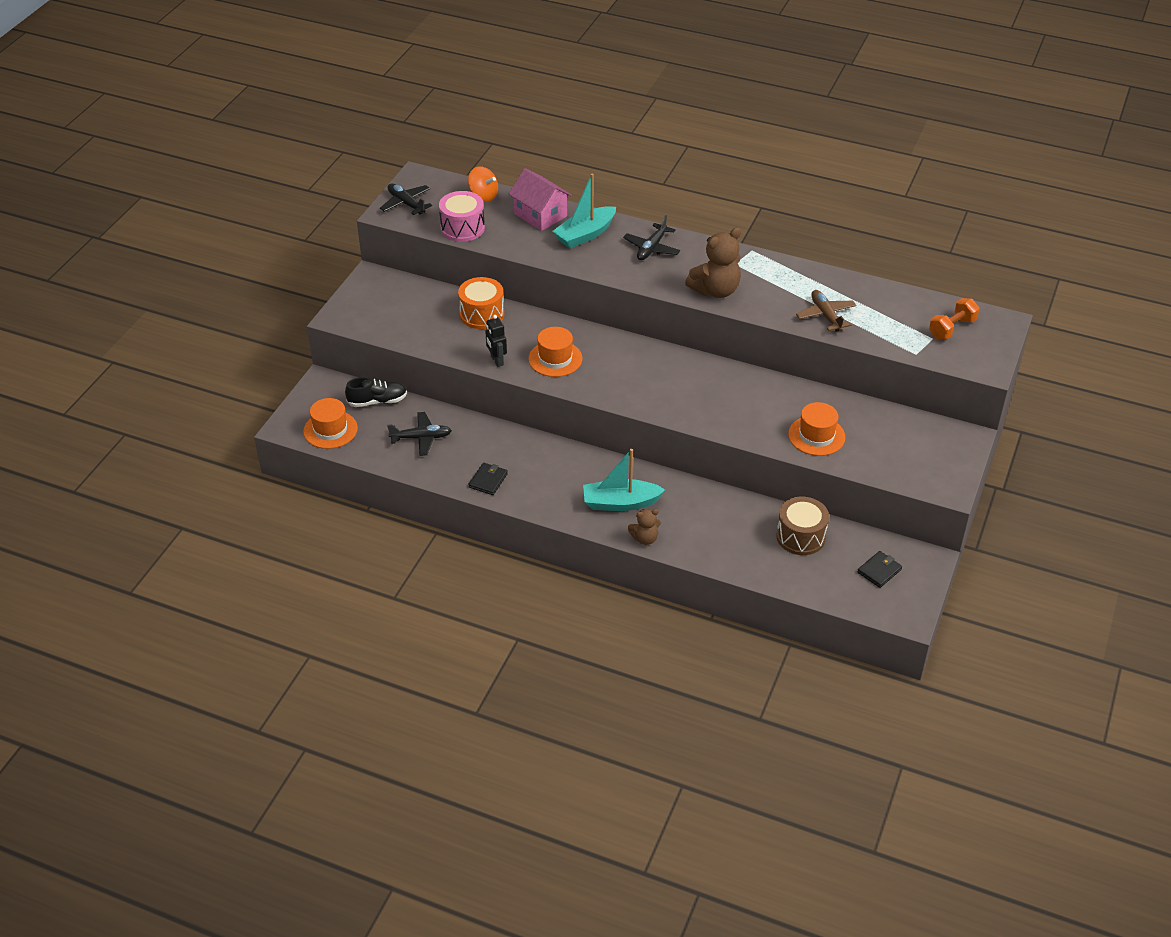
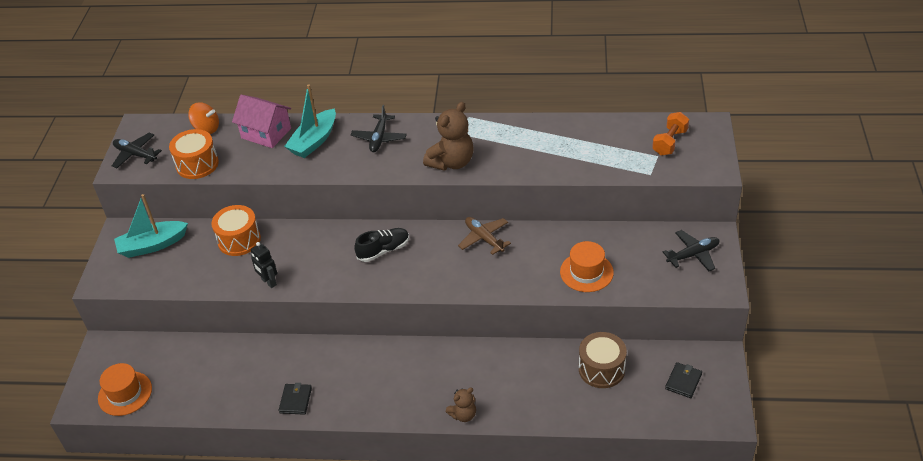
camera: 15 degrees left, 0 degrees up
(377, 401) = (162, 350): black shoe -> black shoe (383, 250)
(421, 438) = (217, 376): black plane -> black plane (693, 255)
(462, 228) = (197, 164): pink drum -> orange drum
(555, 359) = (323, 265): orange hat -> none
(620, 503) = (427, 385): turquoise boat -> turquoise boat (152, 245)
(826, 315) = (558, 160): brown plane -> brown plane (484, 238)

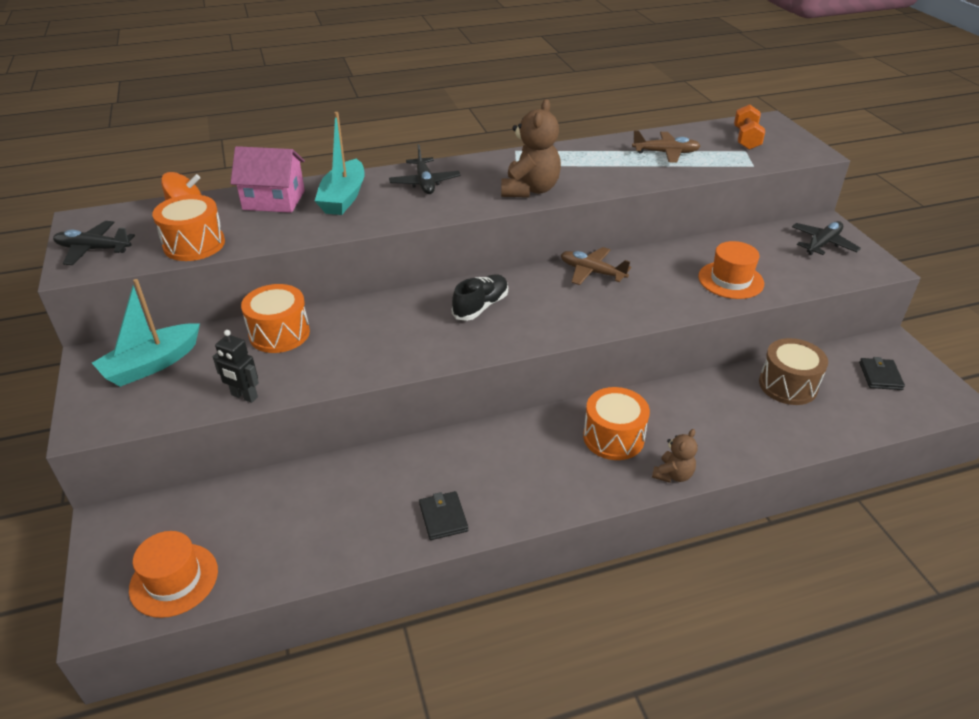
camera: 25 degrees left, 5 degrees down
(268, 282) = (349, 371): black robot -> black robot (244, 396)
(441, 375) = (613, 437): none -> orange drum
(587, 144) = (666, 153): none -> brown plane

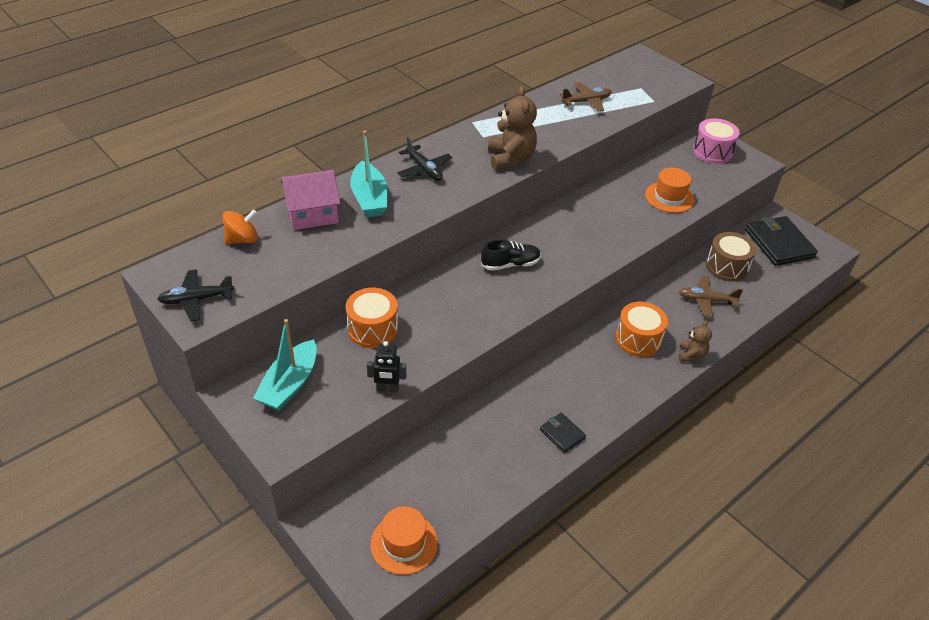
camera: 25 degrees left, 5 degrees up
(194, 244) = (282, 273): orange drum -> none
(481, 306) = (510, 264): black shoe -> black shoe turned 60 degrees clockwise
(592, 272) = (571, 214): brown plane -> brown plane (706, 300)
(746, 139) = (635, 76): orange dumbbell -> none
(822, 244) = (712, 152): black plane -> pink drum
(880, 376) = (779, 244): black wallet -> black wallet, size x1.98

